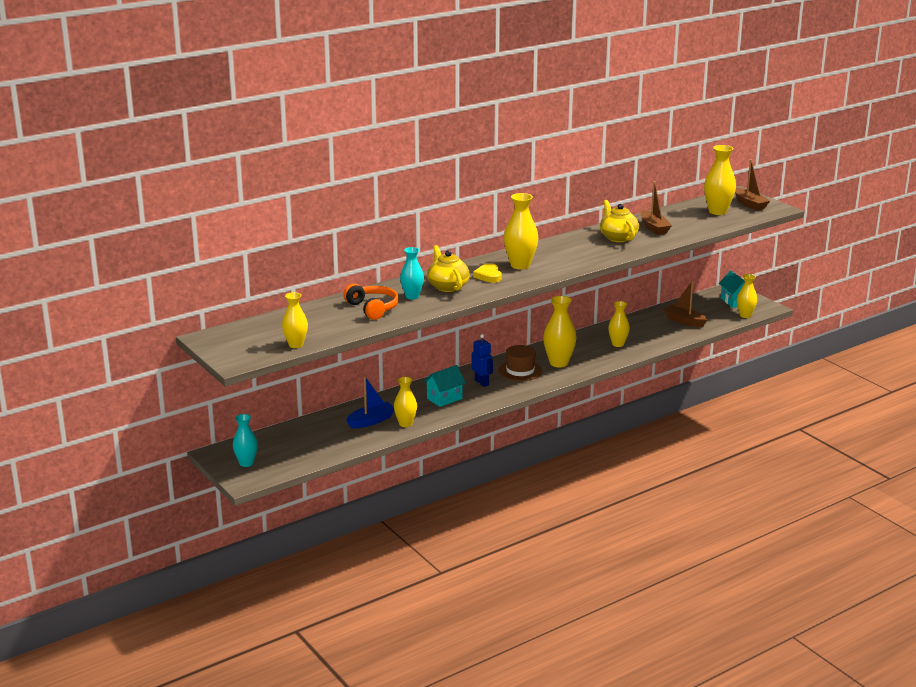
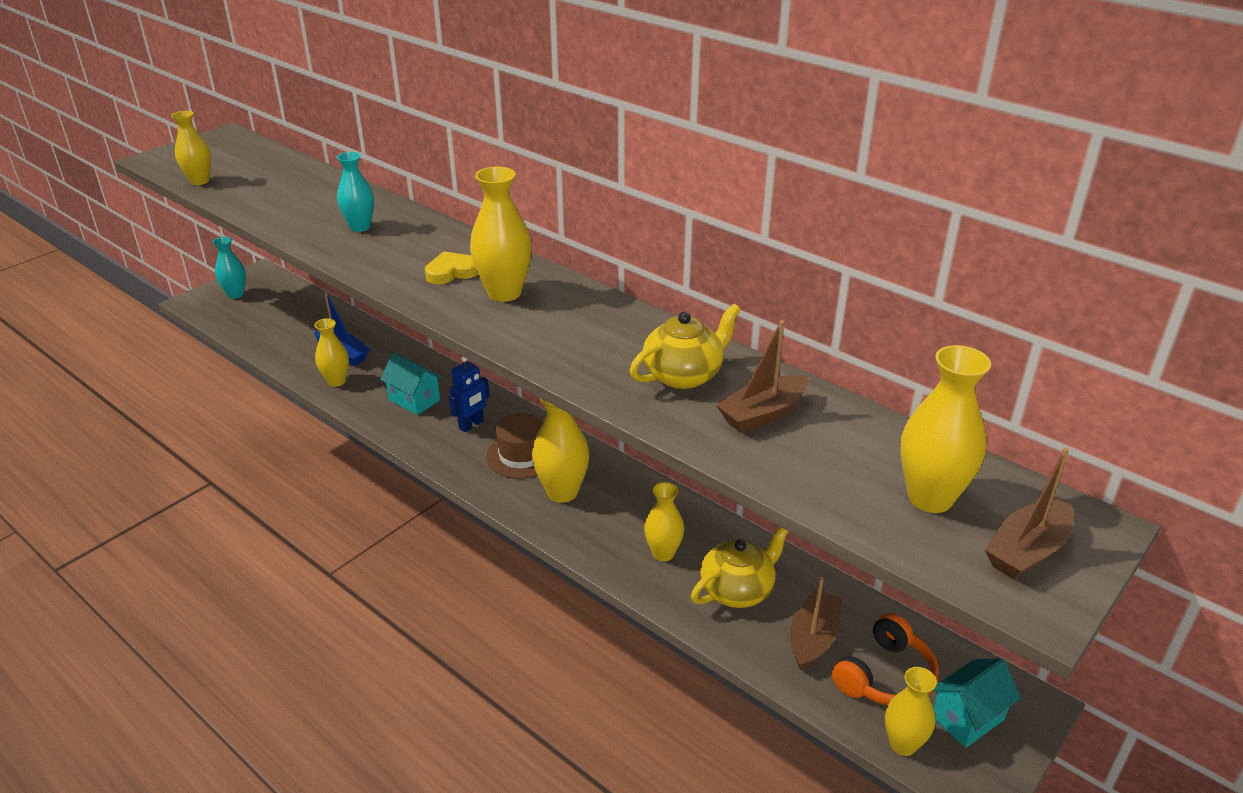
camera: 75 degrees right, 10 degrees up
(372, 308) = (315, 208): orange headphones -> orange headphones (885, 676)
(447, 286) = (402, 246): yellow teapot -> yellow teapot (737, 590)

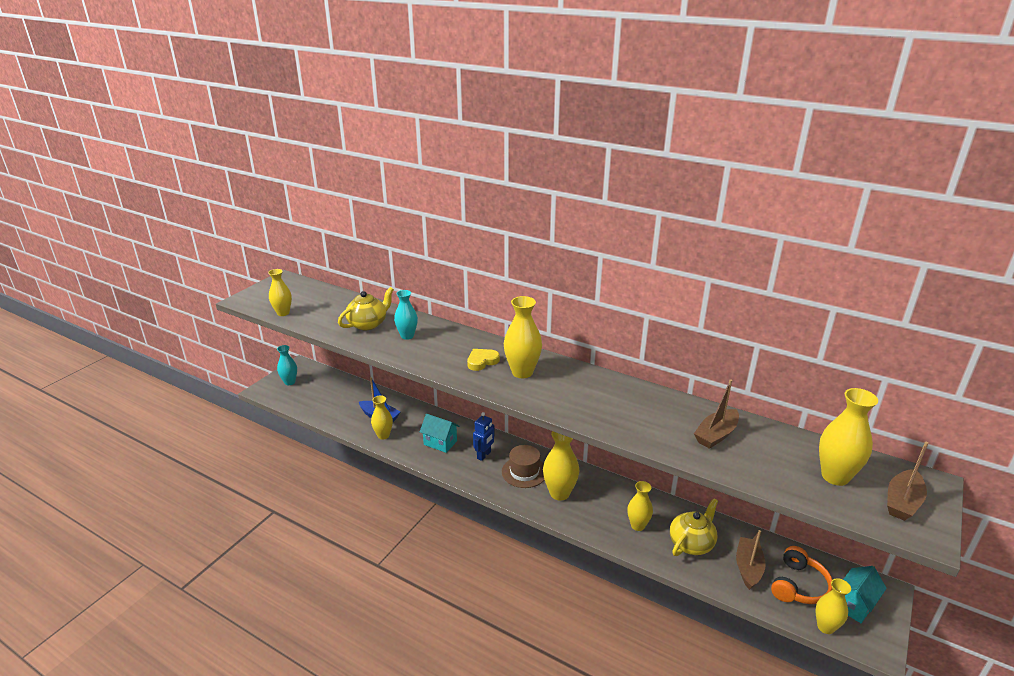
camera: 10 degrees left, 5 degrees down
(684, 375) = (658, 415): yellow teapot -> yellow teapot (368, 324)

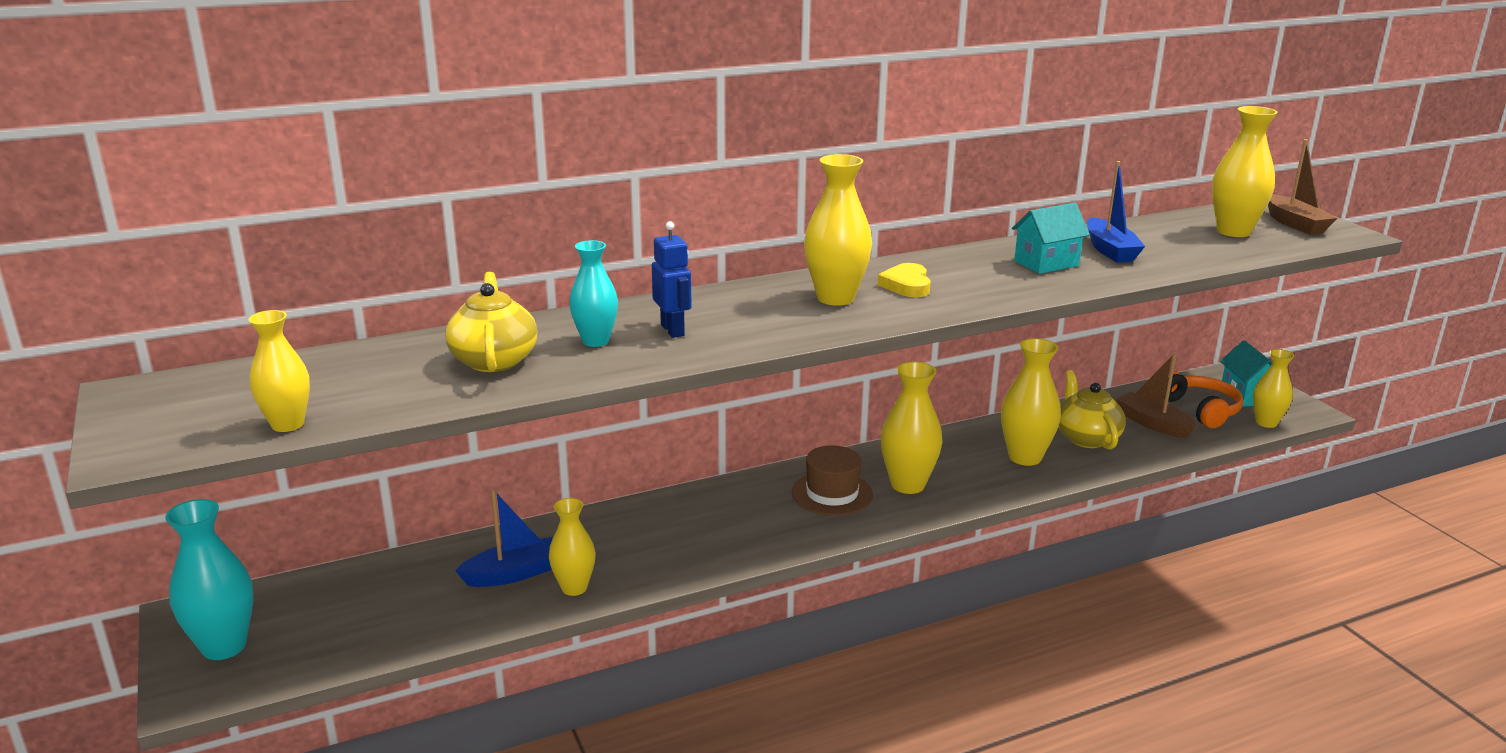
camera: 55 degrees left, 5 degrees down
(289, 382) = (224, 646): turquoise vase -> turquoise vase, size x1.52
(440, 443) = (671, 538): turquoise house -> turquoise house (1046, 263)
(482, 361) = (766, 313): yellow heart -> yellow heart (906, 285)
(484, 455) = (753, 511): blue robot -> blue robot (673, 330)
(638, 525) = (1025, 457): yellow vase -> yellow vase, size x1.52
(716, 435) = (1110, 250): brown boat -> blue boat

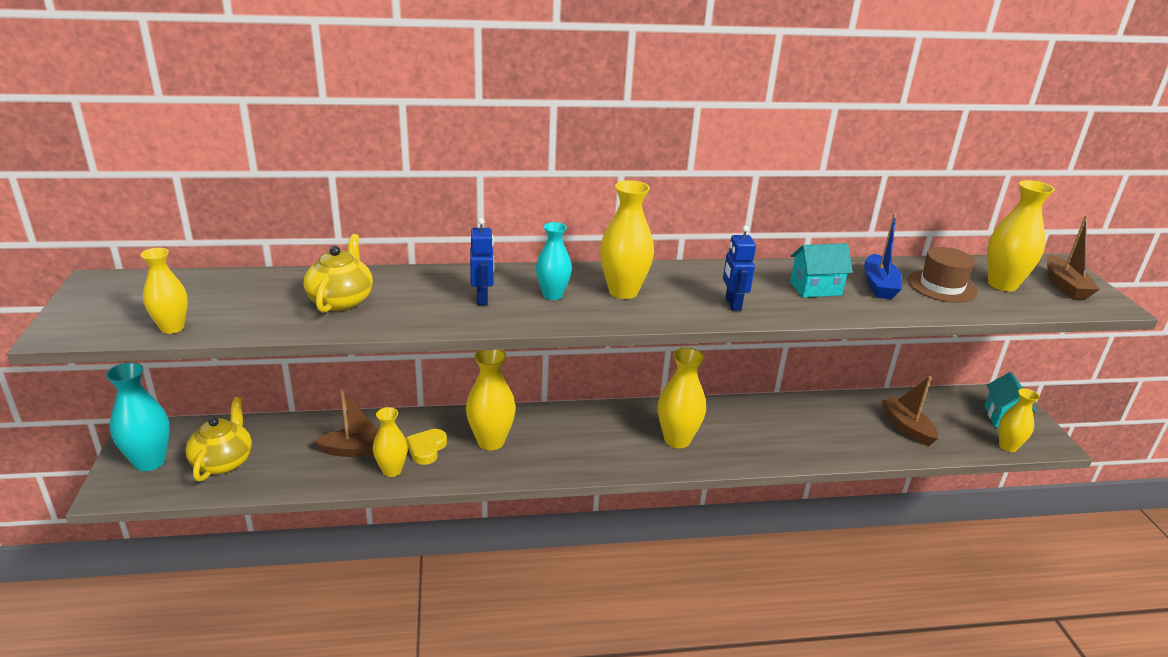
camera: 15 degrees right, 5 degrees up
(514, 574) = (358, 450): blue boat -> brown boat
(595, 341) = (421, 298): turquoise vase -> turquoise vase (552, 295)
(832, 493) = (615, 435): brown hat -> brown hat (941, 286)
(906, 285) = (687, 289): yellow heart -> yellow heart (426, 449)
(968, 292) = (732, 304): none -> blue robot
(1025, 457) = (783, 435): yellow vase -> yellow vase (491, 441)
(1086, 438) = (843, 428): yellow teapot -> yellow teapot (223, 461)
(1200, 410) = (954, 423): orange headphones -> none

